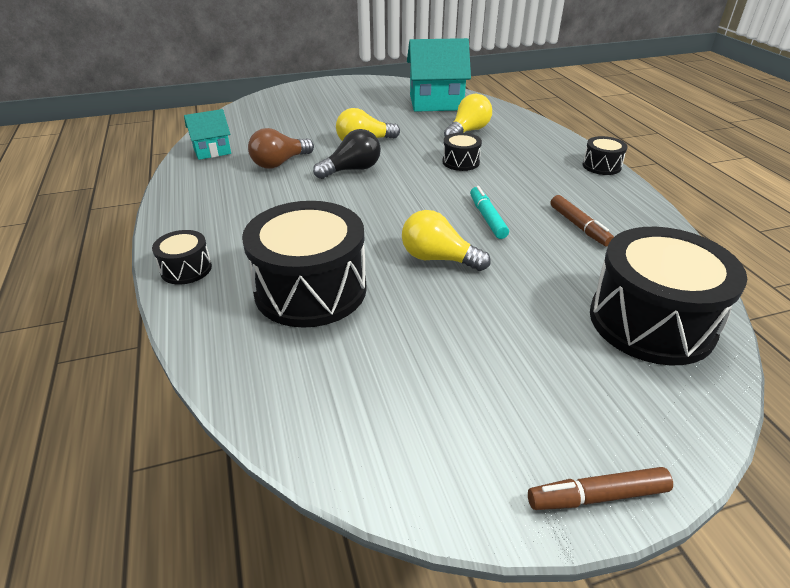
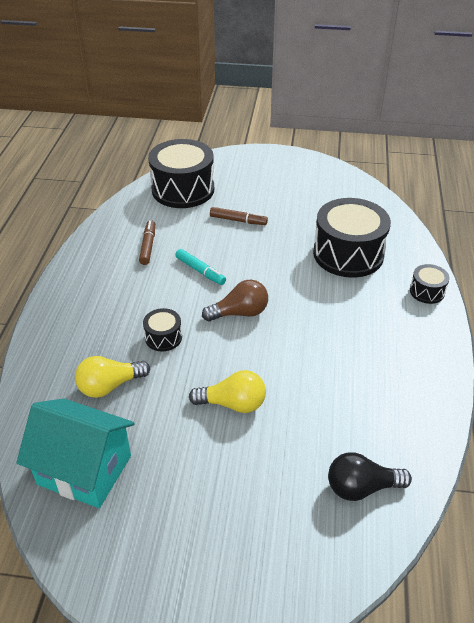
camera: 155 degrees left, 5 degrees up
(212, 151) = (407, 448): turquoise house -> none
(280, 163) = (335, 396): brown light bulb -> brown light bulb (240, 313)
(352, 170) = (269, 360): black light bulb -> black light bulb (361, 487)
(438, 258) = (259, 251): yellow light bulb -> none
(487, 218) = (200, 271): turquoise marker -> turquoise marker turned 60 degrees counterclockwise
(597, 496) = (274, 154): brown marker -> brown marker (238, 220)
(601, 166) = (55, 292): black drum -> none

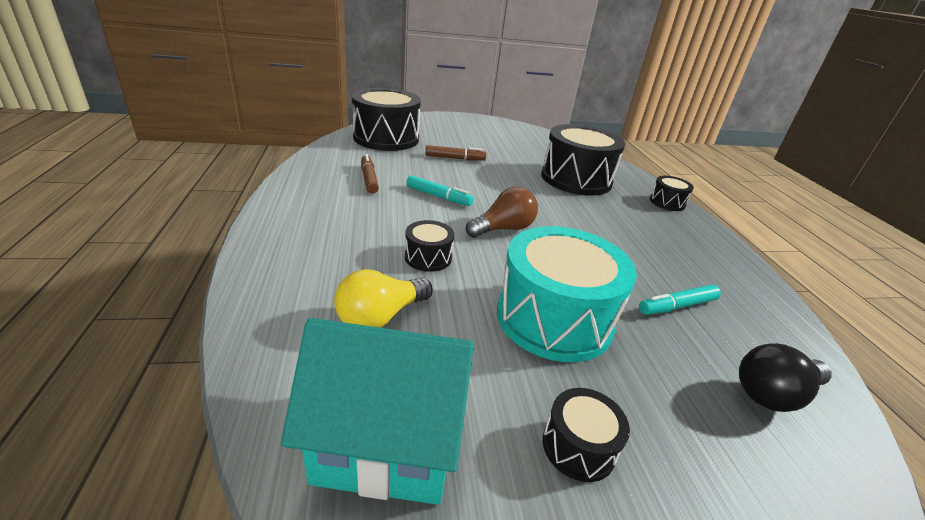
camera: 20 degrees left, 10 degrees down
(195, 494) = (578, 447): none -> black drum
(233, 404) = (554, 318): yellow light bulb -> turquoise drum
(343, 407) = (677, 306): none -> turquoise marker

